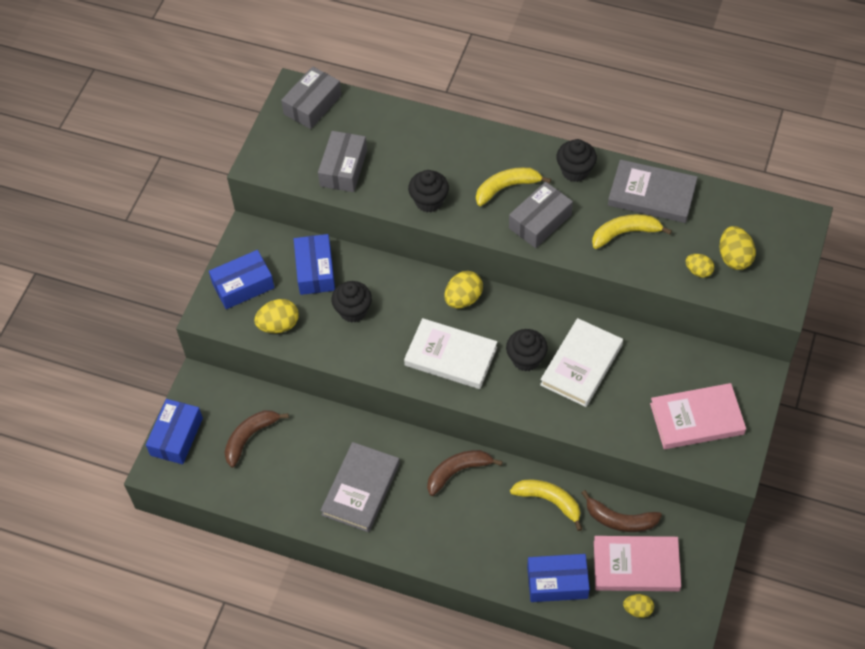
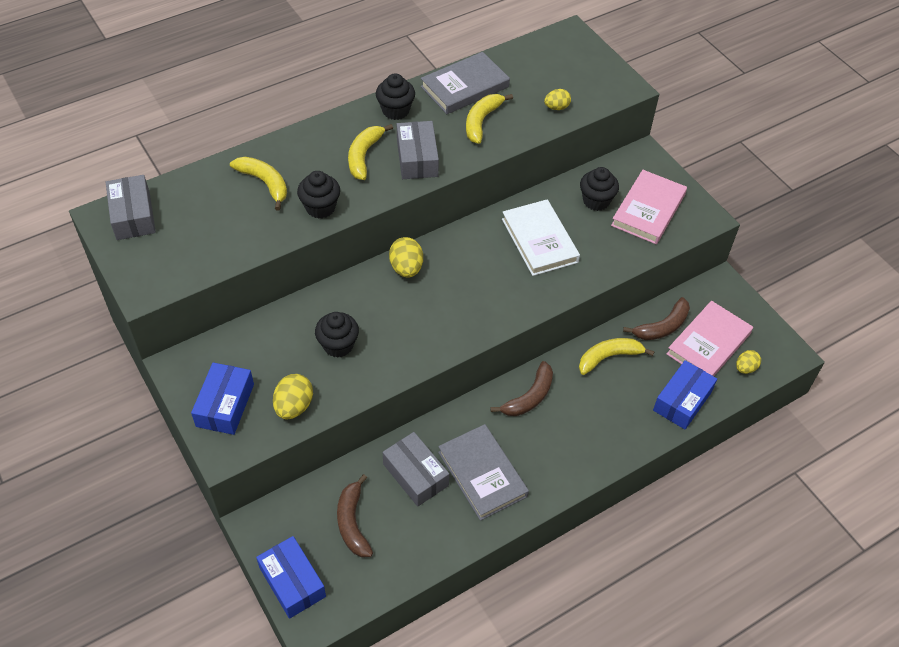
camera: 55 degrees left, 5 degrees down
(315, 270) = (270, 344): blue box -> none
(343, 168) = (222, 238): grey box -> grey box (415, 475)
(417, 151) = (264, 183): none -> yellow banana
(451, 356) = (450, 311): white book -> none
(458, 472) = (529, 397): brown banana -> brown banana turned 150 degrees counterclockwise
(526, 359) = (501, 268): black cupcake -> black cupcake (596, 201)
(734, 257) = (565, 83): yellow egg -> none

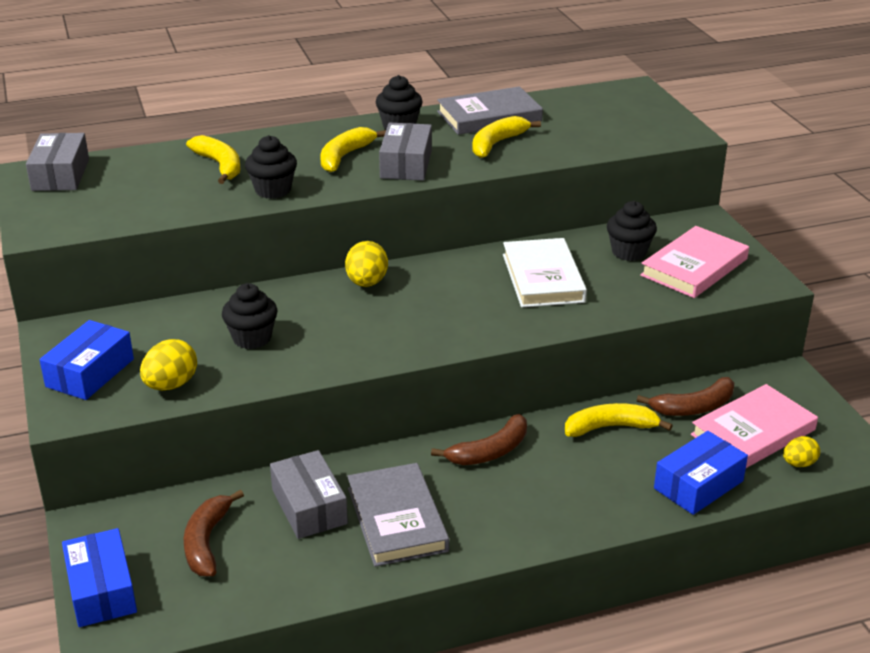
camera: 15 degrees right, 20 degrees down
(556, 107) = (593, 141): yellow egg -> none

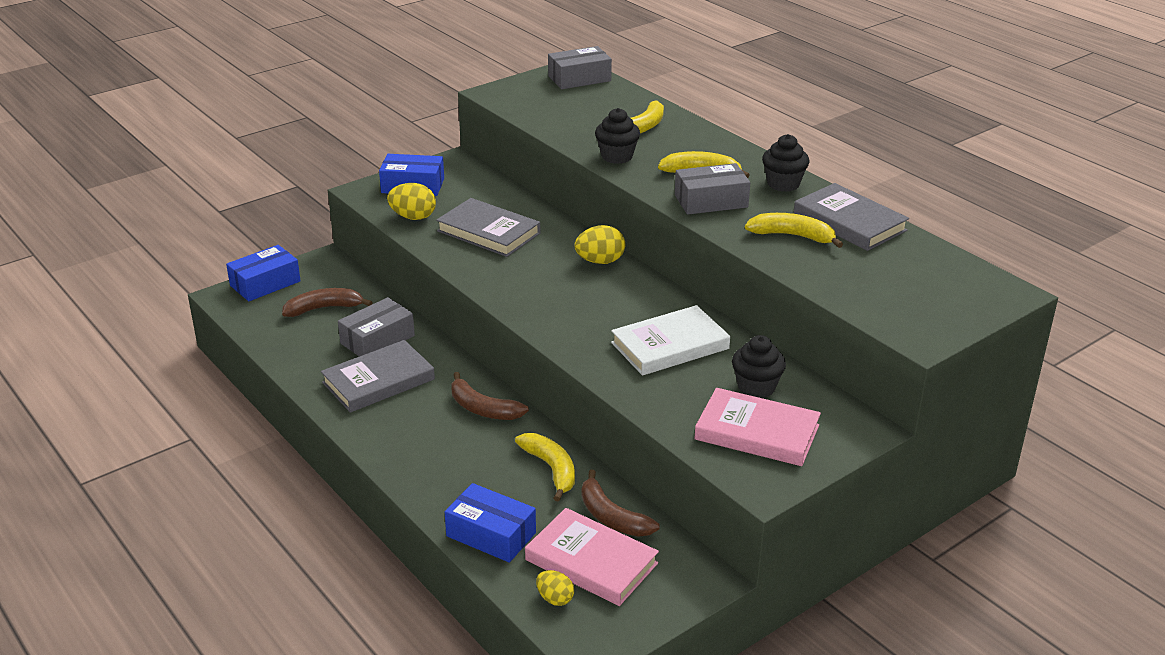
camera: 70 degrees right, 0 degrees up
(252, 338) = (488, 232): black cupcake -> grey book

